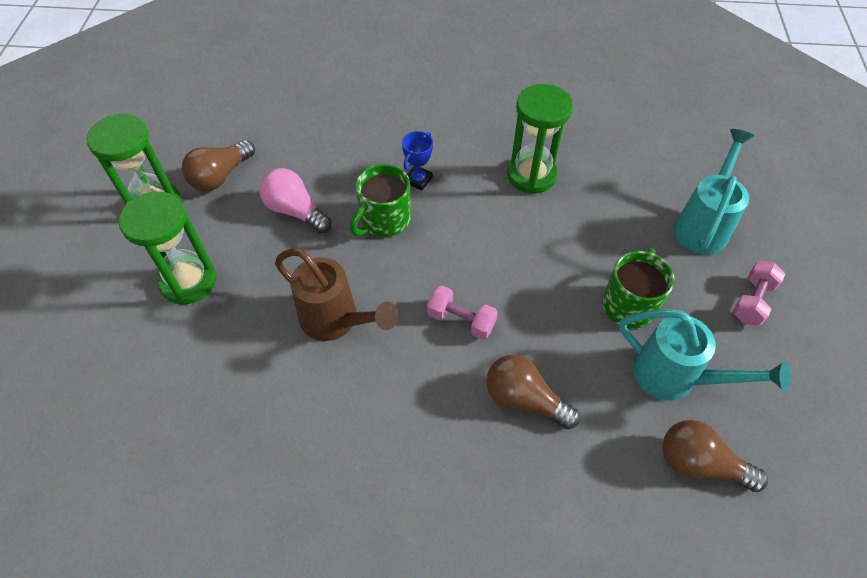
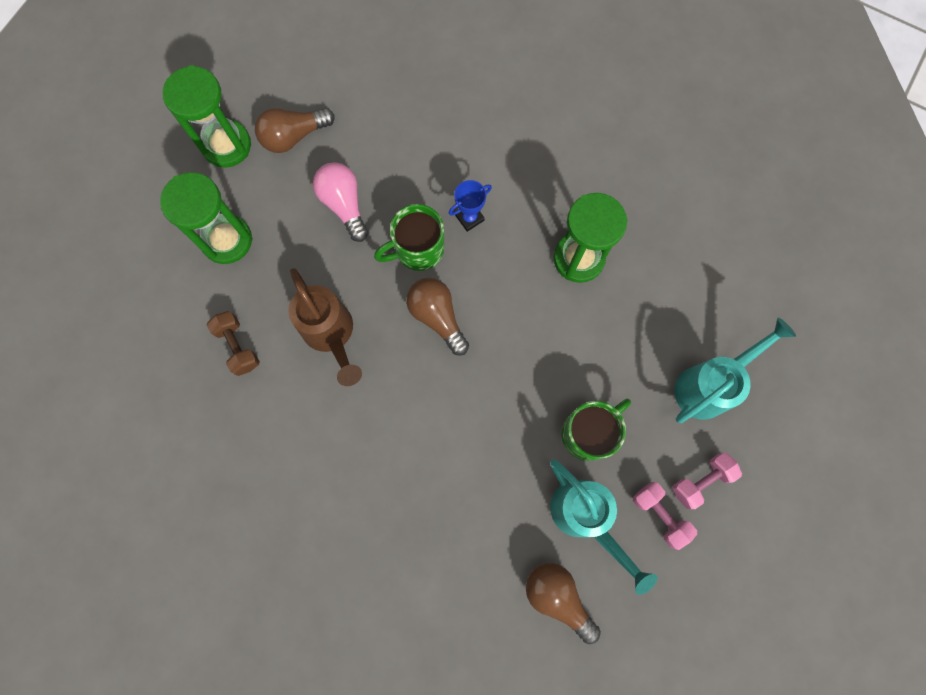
camera: 25 degrees right, 20 degrees up
(242, 371) = (238, 346): none -> brown dumbbell
(461, 320) = (434, 381): pink dumbbell -> pink dumbbell (659, 515)
(524, 399) = (449, 477): brown light bulb -> brown light bulb (437, 317)

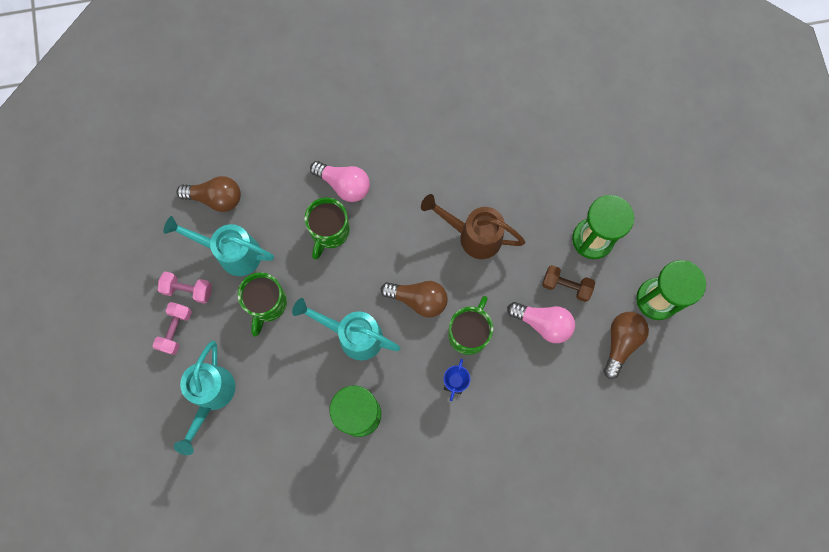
camera: 140 degrees right, 0 degrees up
(238, 346) = (521, 184): brown dumbbell -> brown dumbbell (566, 286)
(411, 495) = (344, 185): none -> pink light bulb
(467, 457) = (329, 231): none -> green mug
(527, 334) = (353, 335): none -> turquoise watering can

